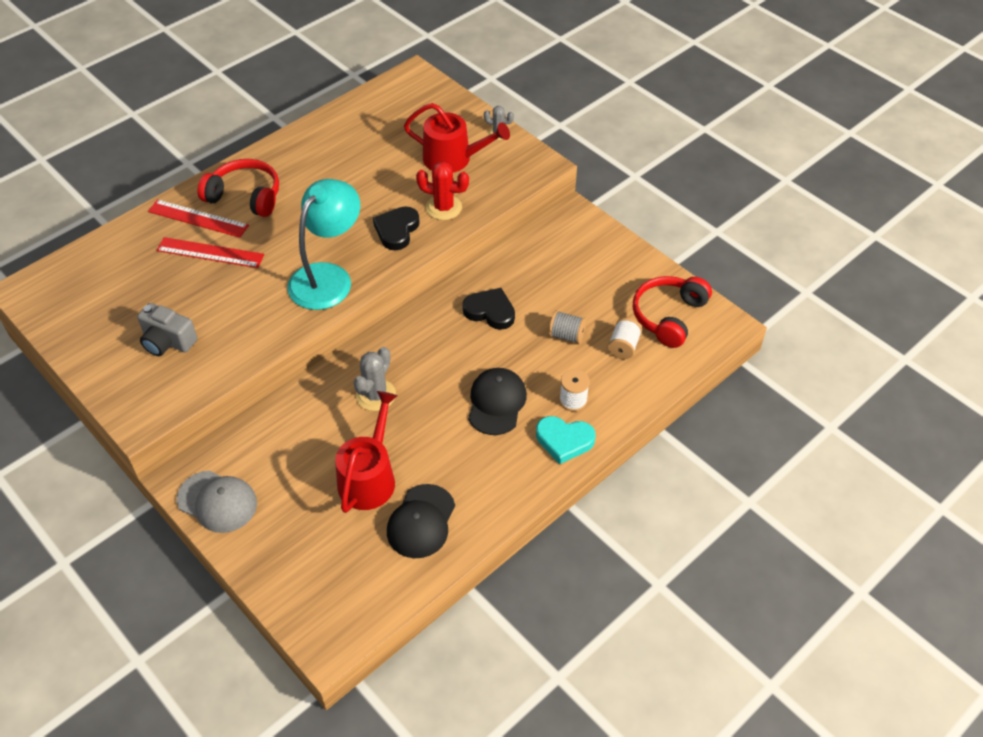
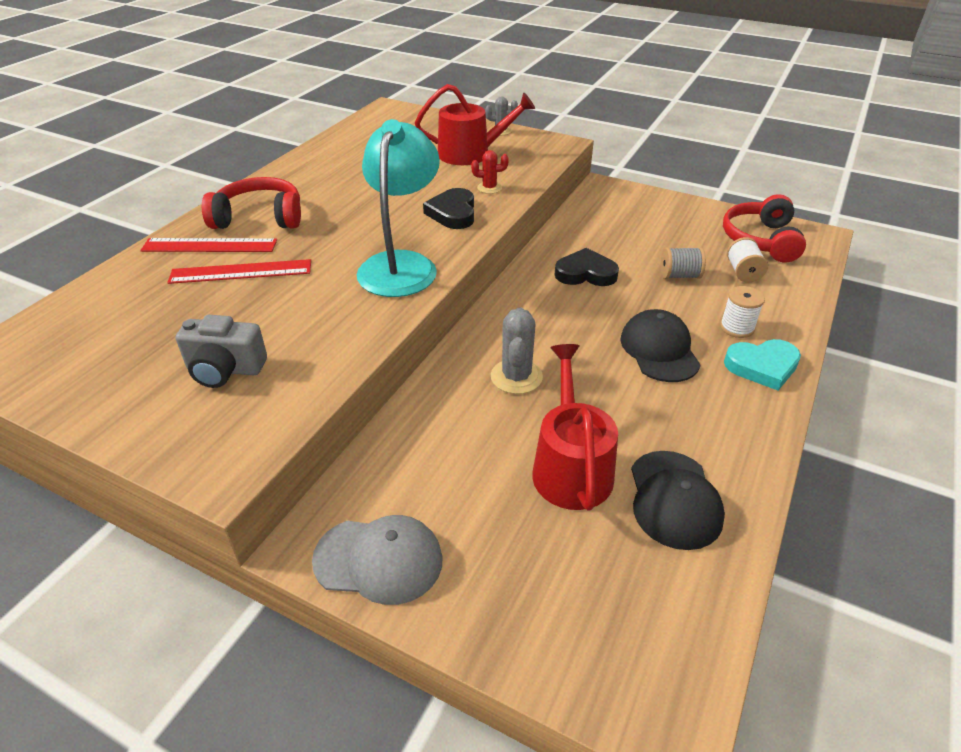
camera: 20 degrees left, 10 degrees down
(443, 207) = (489, 188): red cactus -> red cactus, size x0.61

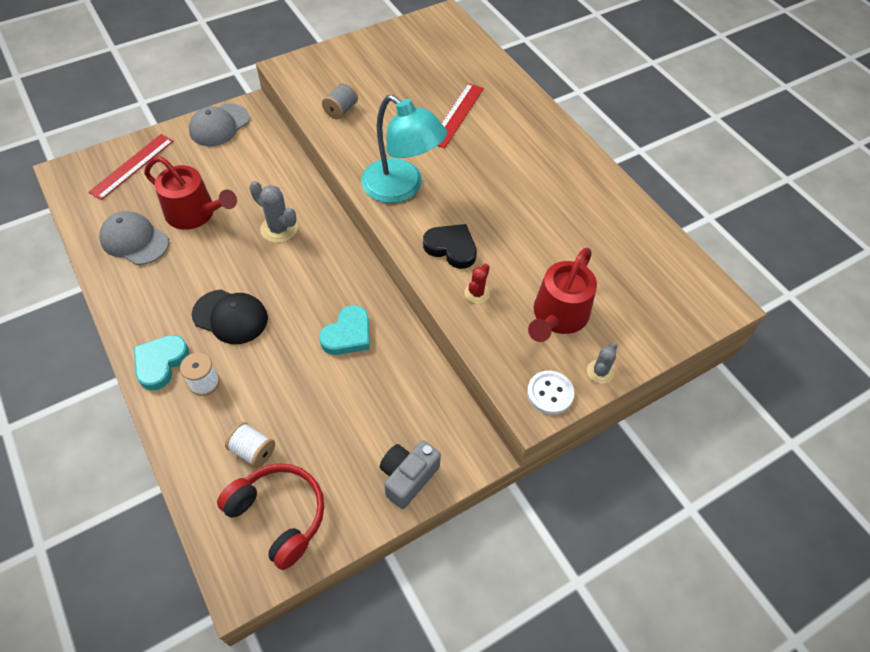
camera: 120 degrees right, 15 degrees up
(209, 245) = (503, 110): red ruler -> red ruler (132, 166)
(225, 369) = (360, 86): grey camera -> grey camera (408, 477)
(259, 218) = (527, 142): red headphones -> none
(541, 141) = (550, 393): none -> white button
(585, 273) = (348, 334): black heart -> turquoise heart
(674, 499) = (134, 240): black cap -> grey cap
(679, 276) = (290, 397): grey spool -> grey spool (341, 110)

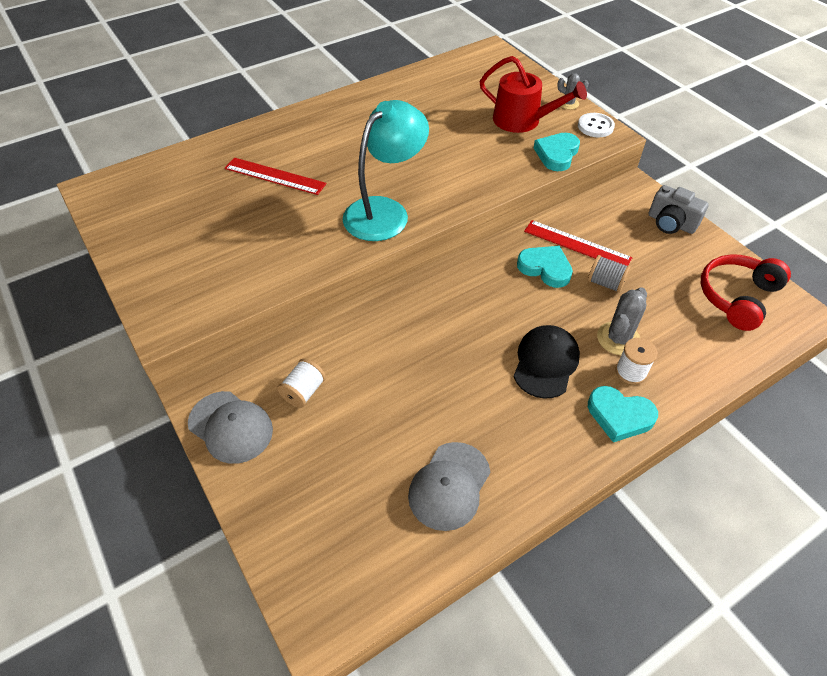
camera: 90 degrees left, 5 degrees down
(132, 166) = (308, 524): red ruler -> red ruler (577, 244)
(195, 213) = (398, 425): red watering can -> none
(253, 451) = (687, 322): white spool -> white spool (304, 391)
(279, 229) = (417, 337): grey cactus -> grey cactus (618, 338)
(341, 110) = (257, 267): grey spool -> grey spool (605, 283)
(451, 248) = (460, 177): black heart -> none
(477, 293) = (509, 162): red cactus -> none
(490, 341) = (557, 154): none -> turquoise heart

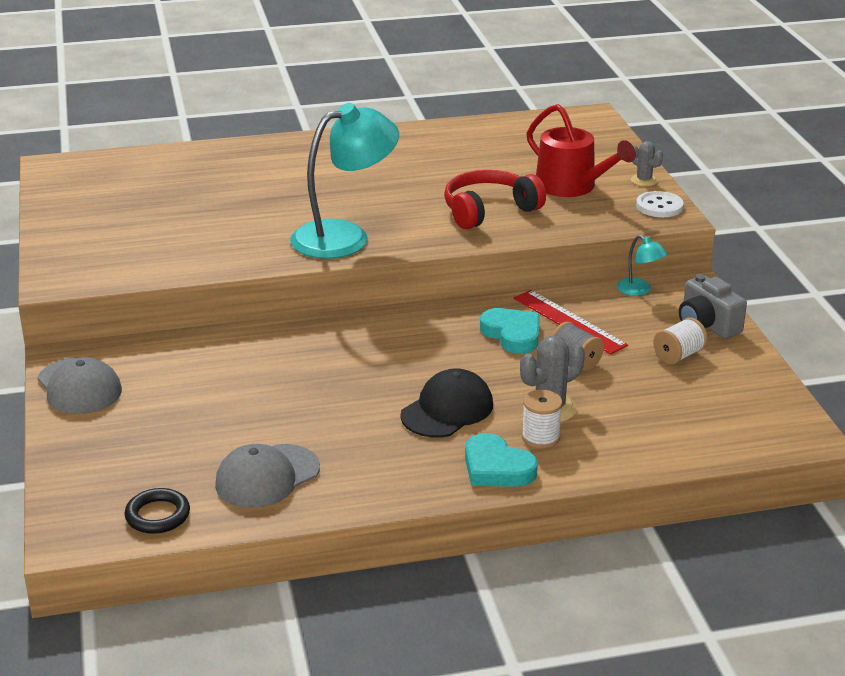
camera: 20 degrees right, 20 degrees down
(275, 176) = (246, 187): red ruler -> none
(304, 391) = (169, 377): white spool -> white spool (678, 355)
(382, 567) = (157, 515): none -> black ring
(557, 154) = (587, 223): turquoise heart -> none
(605, 201) = (639, 290): none -> turquoise lamp
(737, 297) = (732, 404): red headphones -> red headphones (489, 211)

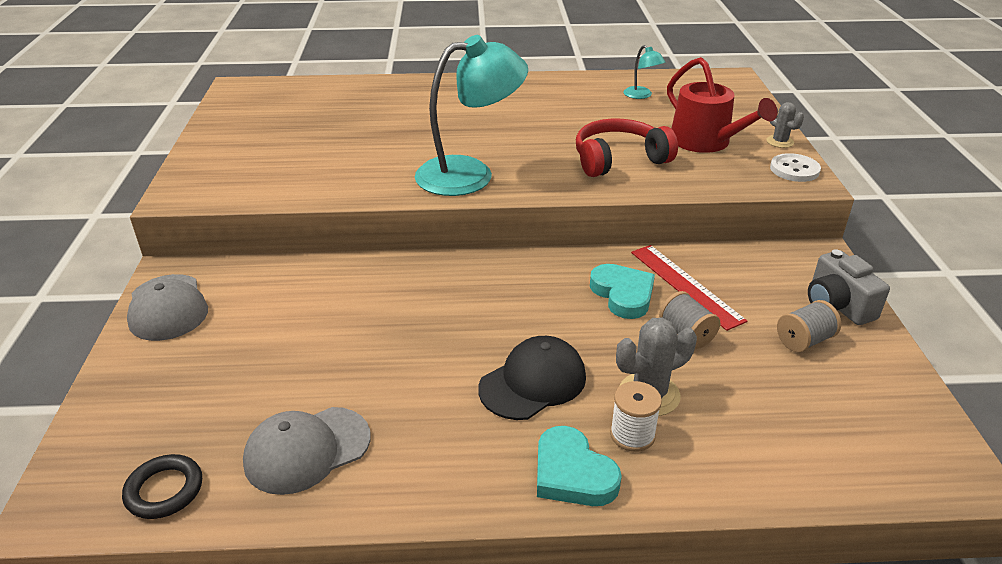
camera: 10 degrees right, 5 degrees up
(639, 290) = (764, 256): turquoise lamp -> turquoise lamp (641, 95)
(678, 355) = (804, 340): white spool -> grey spool

